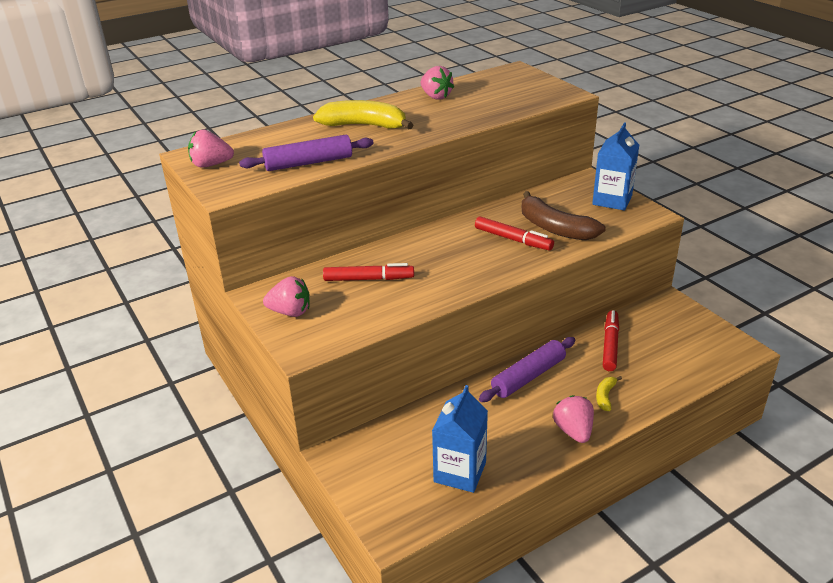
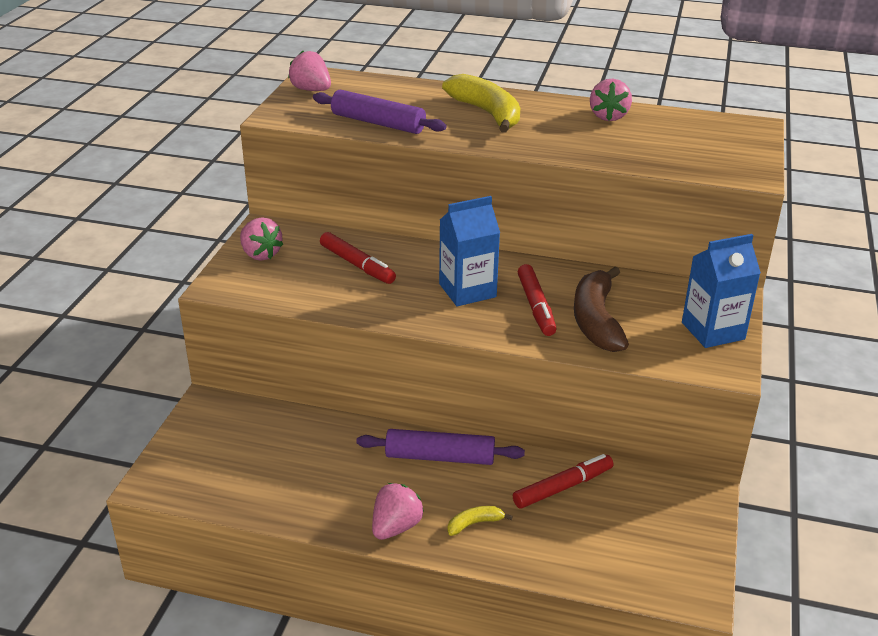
camera: 45 degrees right, 0 degrees up
(460, 472) = (260, 483): blue carton -> blue carton (467, 290)

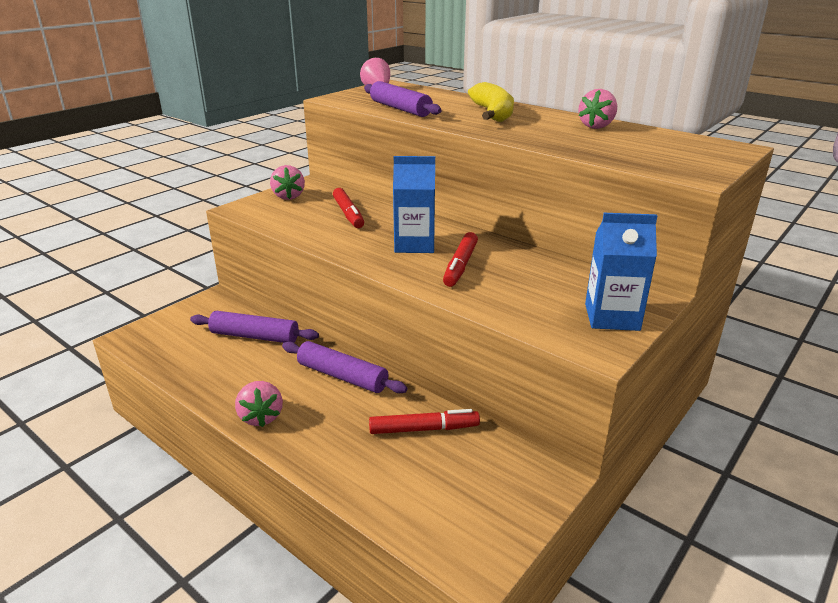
camera: 25 degrees right, 5 degrees down
(303, 439) = (254, 336): none -> purple rolling pin
(396, 527) = (261, 417): pink strawberry -> pink strawberry turned 105 degrees clockwise
(474, 523) = (324, 434): yellow banana -> none
(596, 320) = (504, 286): brown banana -> none

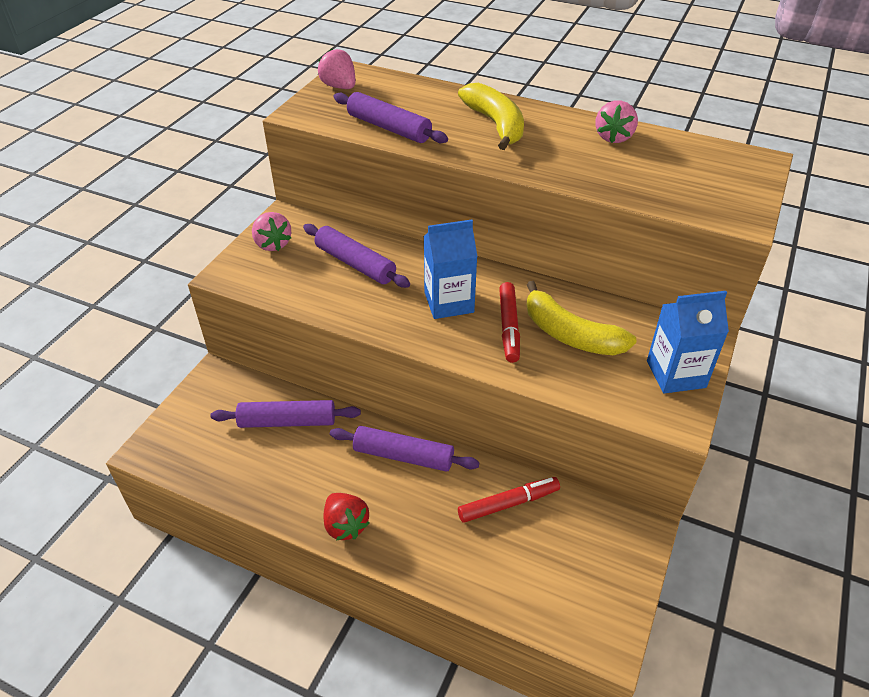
camera: 15 degrees left, 15 degrees up
(261, 417) = (345, 525): pink strawberry -> red strawberry
(348, 214) = (355, 264): red marker -> purple rolling pin
(516, 277) = (570, 334): none -> yellow banana

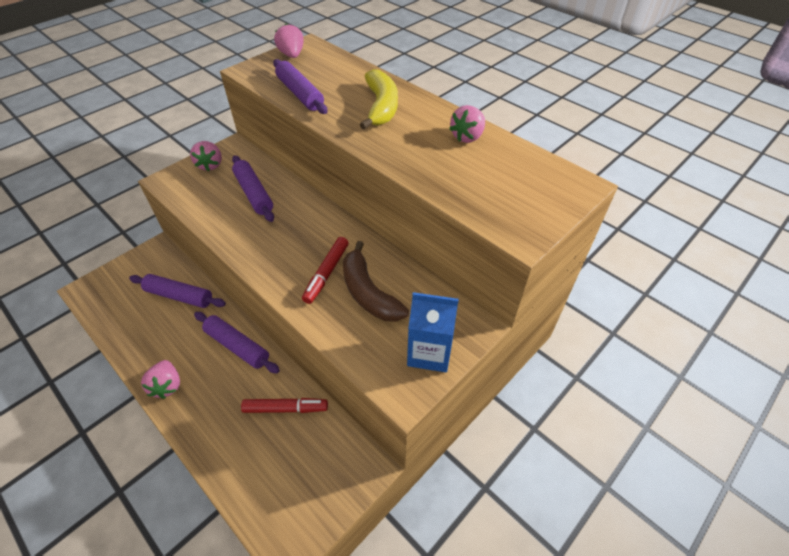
camera: 20 degrees right, 5 degrees up
(345, 525) = (167, 385): red strawberry -> pink strawberry
(449, 302) = (297, 241): blue carton -> none
(570, 334) = (368, 293): yellow banana -> brown banana

